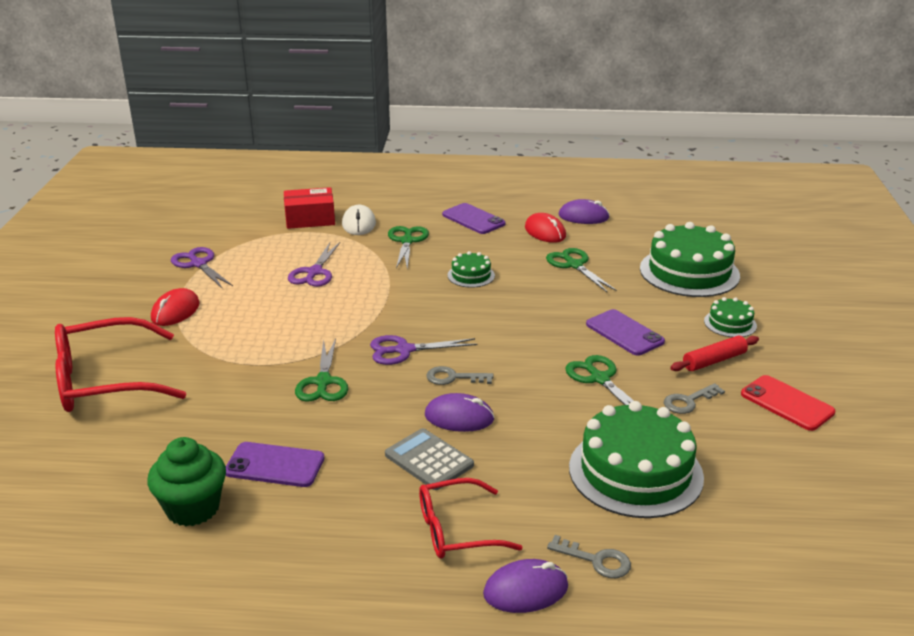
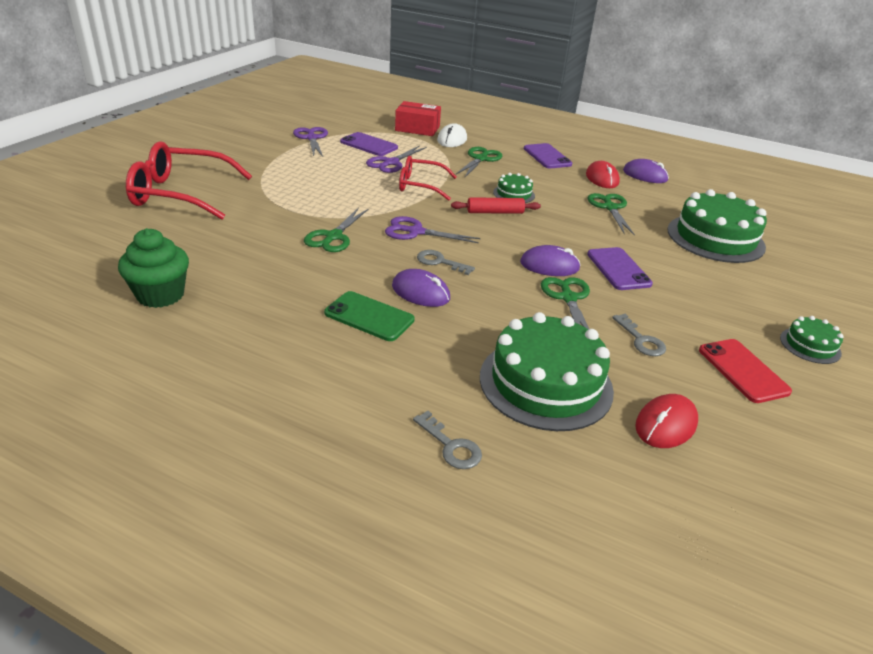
camera: 20 degrees right, 5 degrees up
(175, 311) = (269, 163): red mouse -> red mouse (665, 424)
(275, 465) = (246, 284): purple phone -> purple phone (369, 145)
(429, 460) = (369, 316): grey calculator -> green phone
(456, 530) = (347, 378): red glasses -> red glasses (420, 185)
(525, 590) = (366, 449): purple mouse -> purple mouse (549, 266)
(688, 401) = (641, 340): grey key -> grey key turned 105 degrees counterclockwise
(714, 361) = (690, 314): red rolling pin -> red rolling pin (495, 212)
(730, 323) = (728, 288): green cake -> green cake (810, 345)

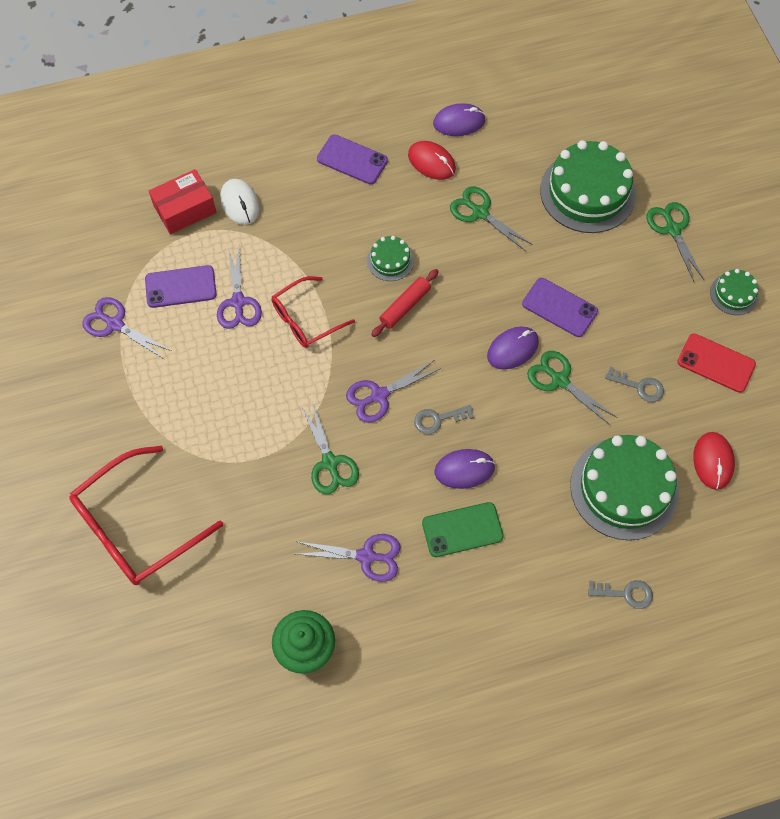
camera: 40 degrees left, 30 degrees up
(280, 284) = (366, 556): none -> purple scissors
(480, 159) = (303, 220): green scissors -> green scissors (672, 229)

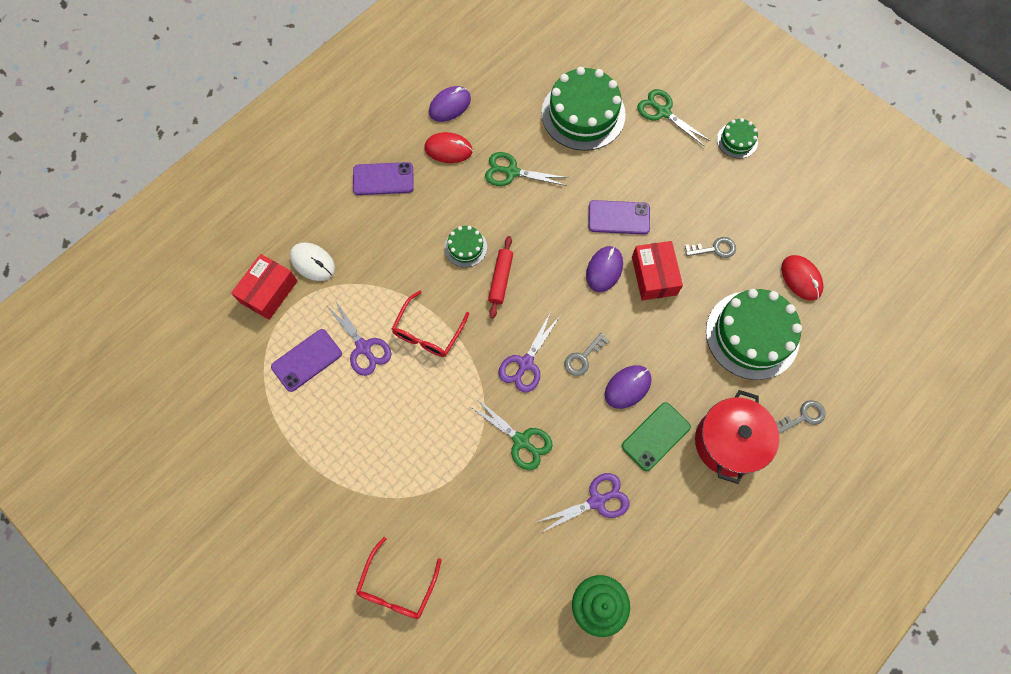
camera: 30 degrees left, 5 degrees up
(115, 324) = (270, 423): purple scissors -> none
(136, 526) = (397, 586): red glasses -> red glasses, size x0.61
(532, 575) = (728, 442): none -> red pot
(559, 380) = (654, 276): green scissors -> red box
(716, 363) = (757, 201): red phone -> none

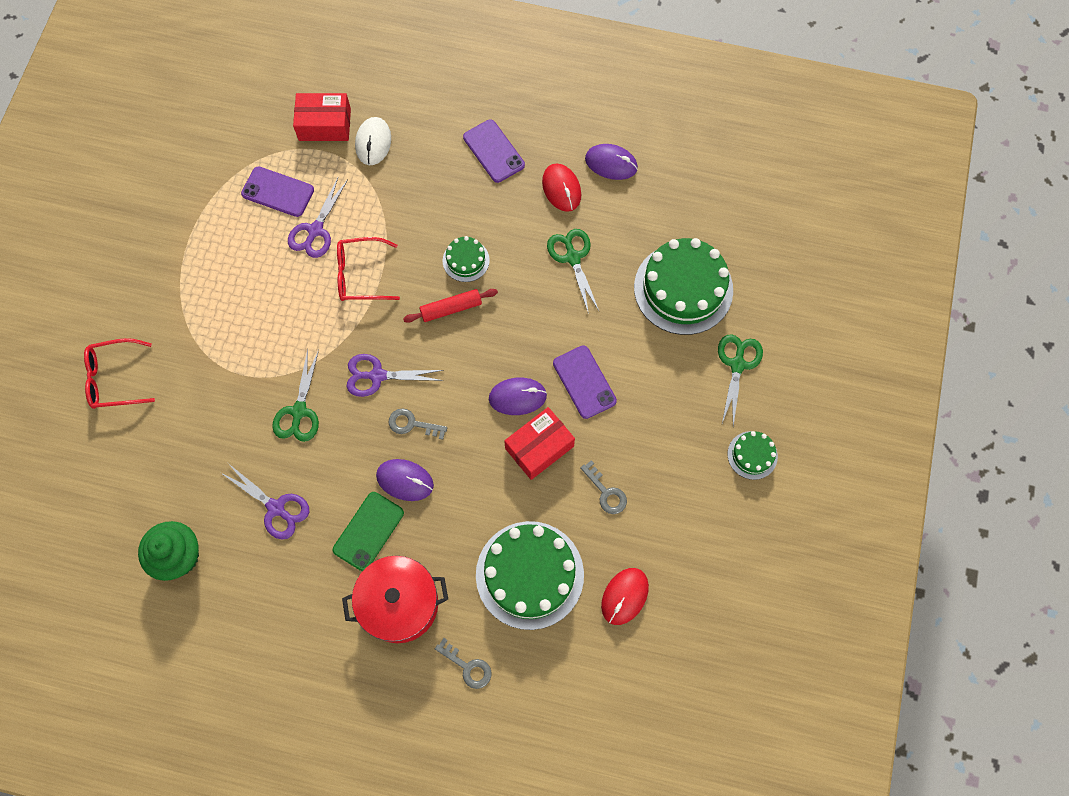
camera: 60 degrees right, 0 degrees up
(656, 436) = (368, 531): green phone -> green phone turned 75 degrees counterclockwise

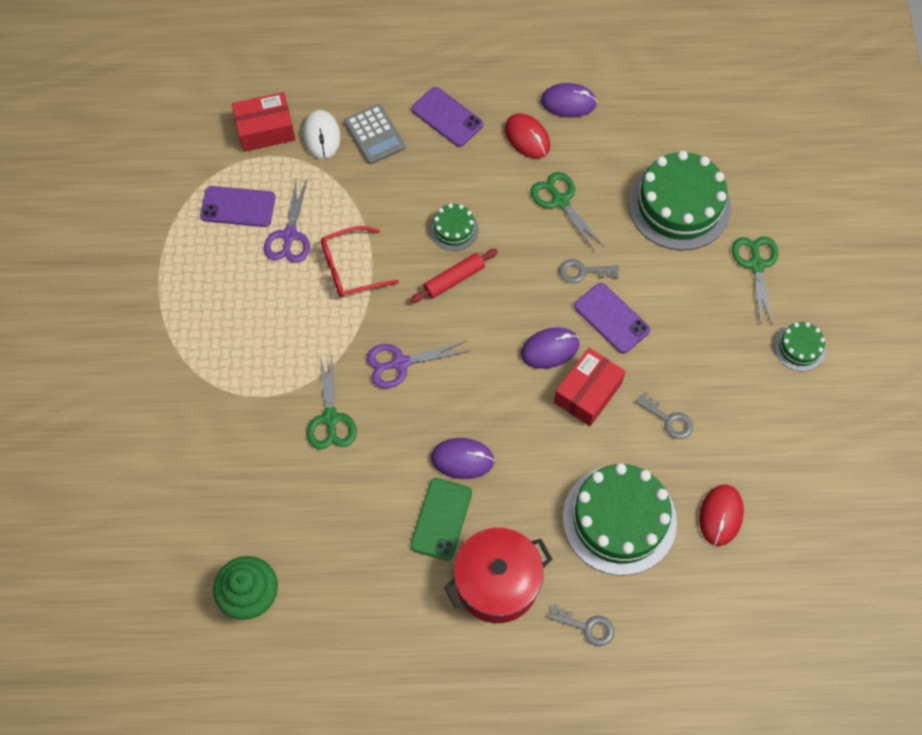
camera: 15 degrees left, 5 degrees down
(114, 378) = (124, 434): red glasses -> none
(276, 508) = (338, 521): purple scissors -> none
(412, 424) = (452, 402): grey key -> grey key (583, 272)
(422, 152) = (374, 135): none -> grey calculator

